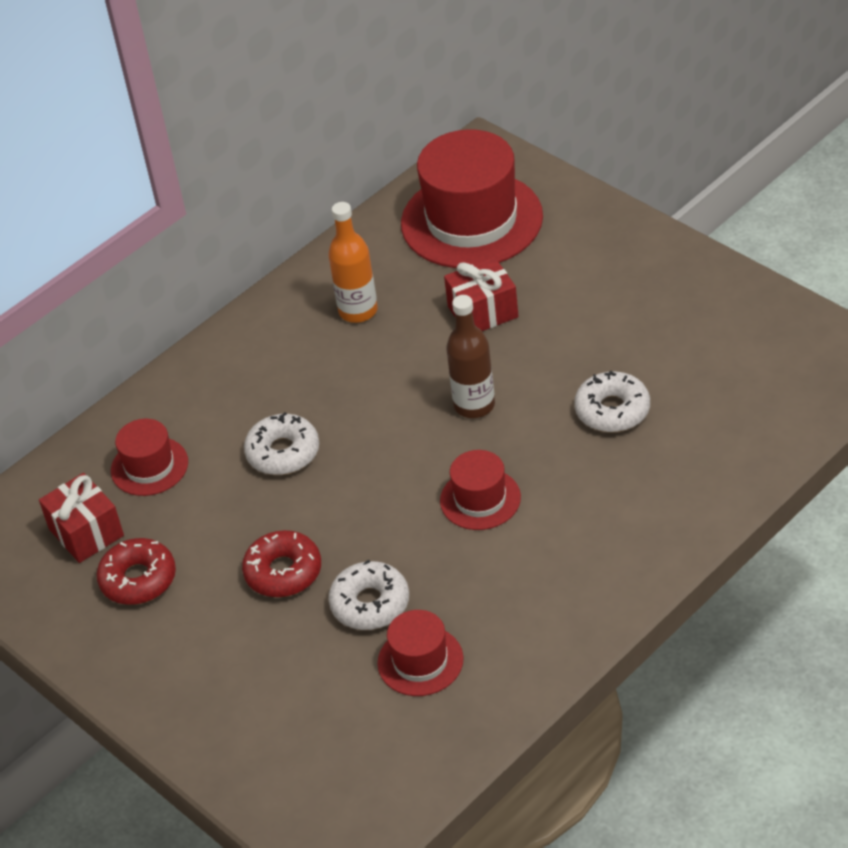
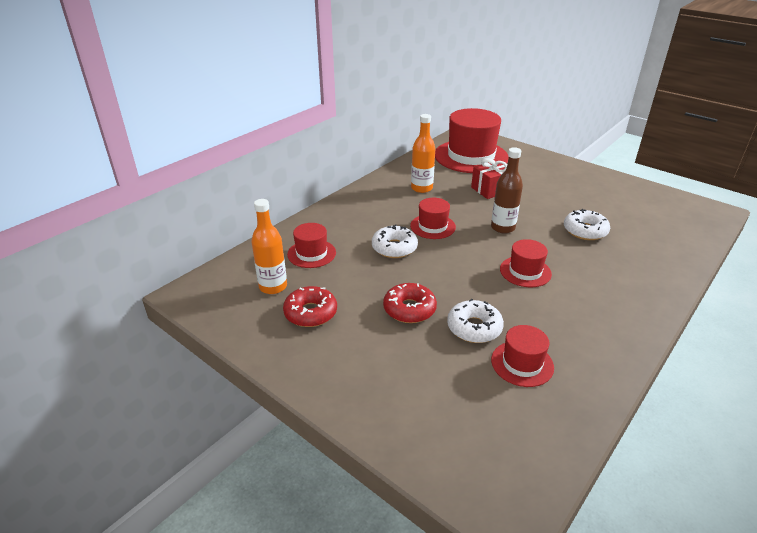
camera: 10 degrees left, 10 degrees down
(86, 532) = (273, 286): red gift -> orange bottle
(356, 404) = (433, 226): none -> red hat

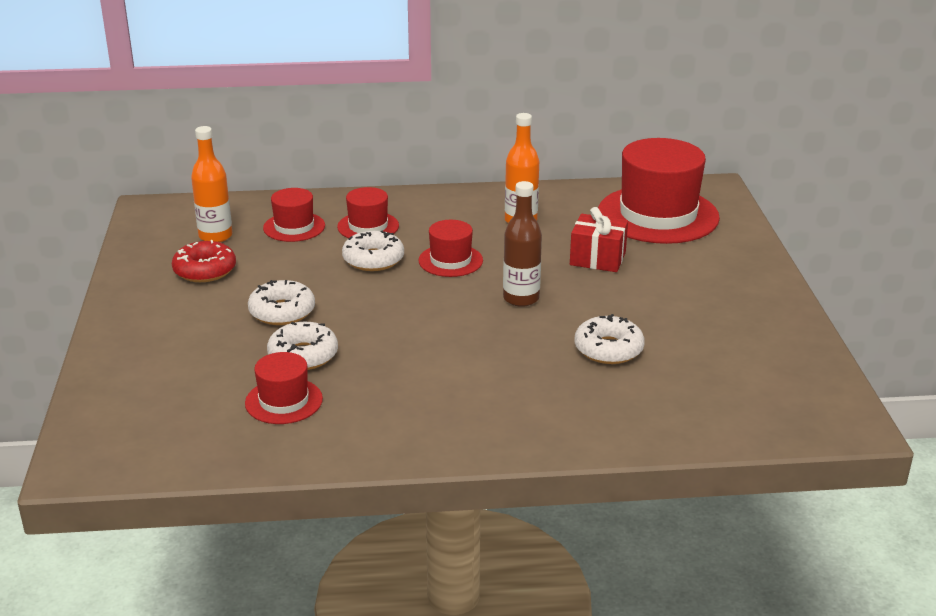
camera: 45 degrees right, 5 degrees down
(409, 309) = (282, 311): red donut -> white donut
(525, 271) = (451, 344): red hat -> red hat (368, 226)

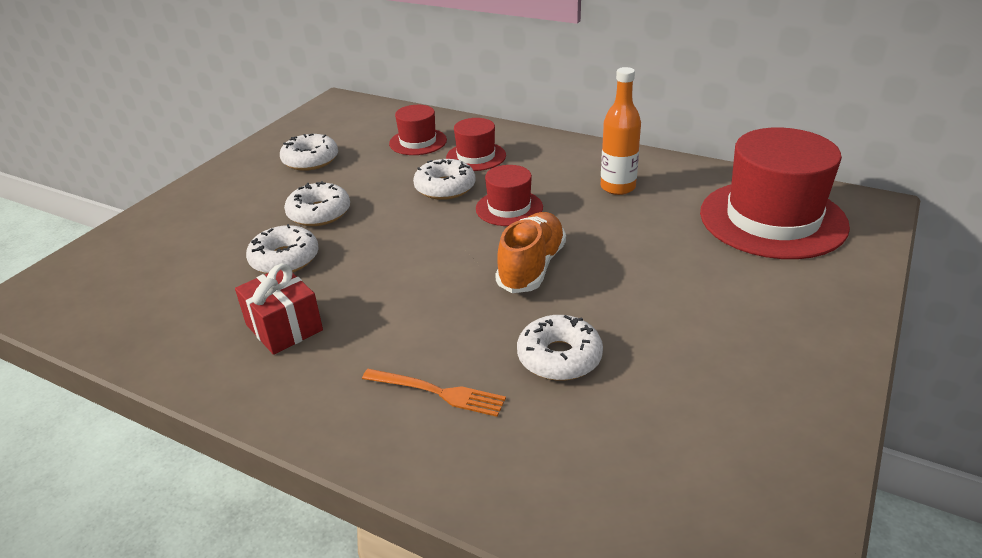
camera: 35 degrees right, 5 degrees up
(205, 270) = (310, 160): red donut -> white donut
(215, 236) = (352, 134): orange bottle -> none
(284, 401) = (217, 298): red hat -> none
(521, 298) = (531, 267): brown bottle -> orange shoe
(551, 398) = (438, 392): none -> orange fork
(597, 258) = (655, 248): red gift -> red gift (284, 327)

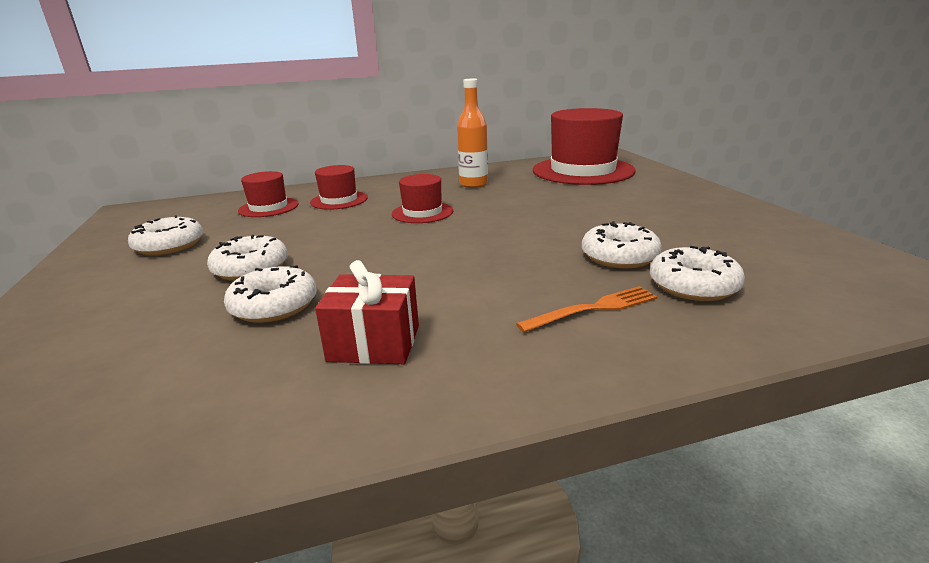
camera: 45 degrees left, 10 degrees down
(445, 187) = (347, 219): white donut -> white donut (693, 285)
(531, 267) = (503, 229): orange shoe -> none

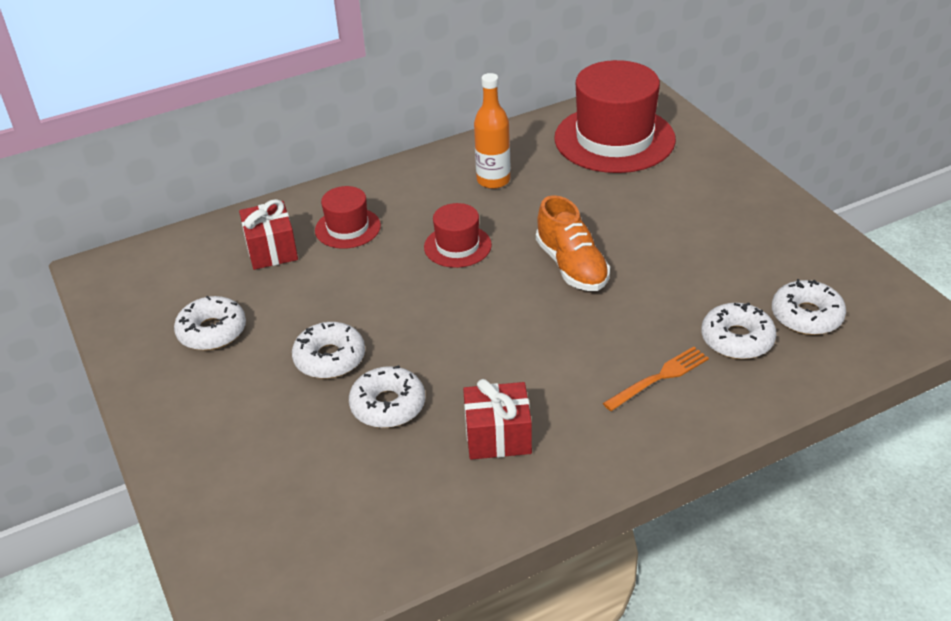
camera: 10 degrees left, 15 degrees up
(268, 207) = (271, 250): red hat -> red gift
(521, 228) = (571, 266): none -> orange shoe
(619, 256) = (673, 305): white donut -> white donut (806, 316)

